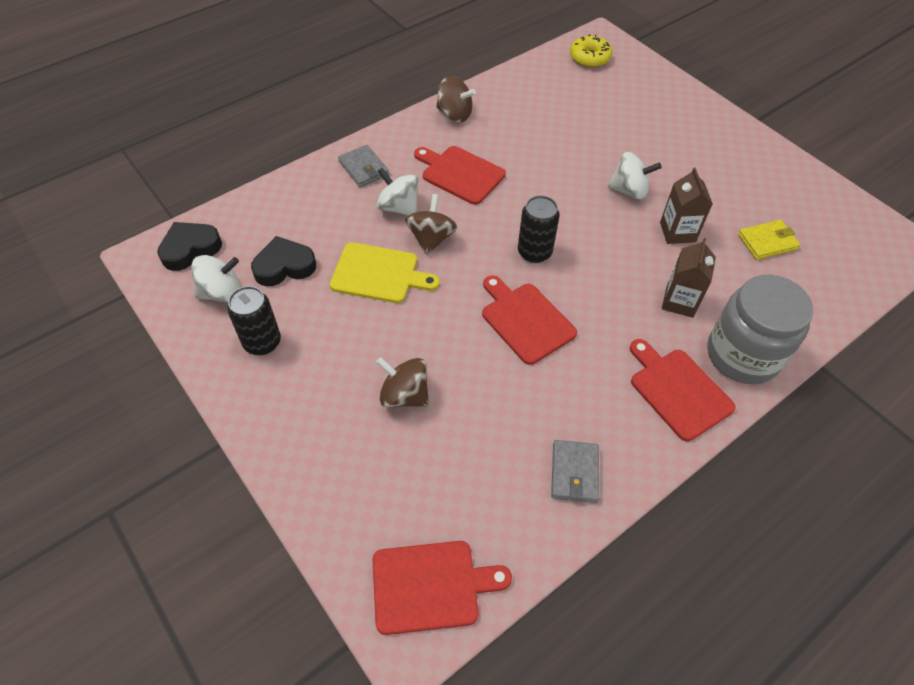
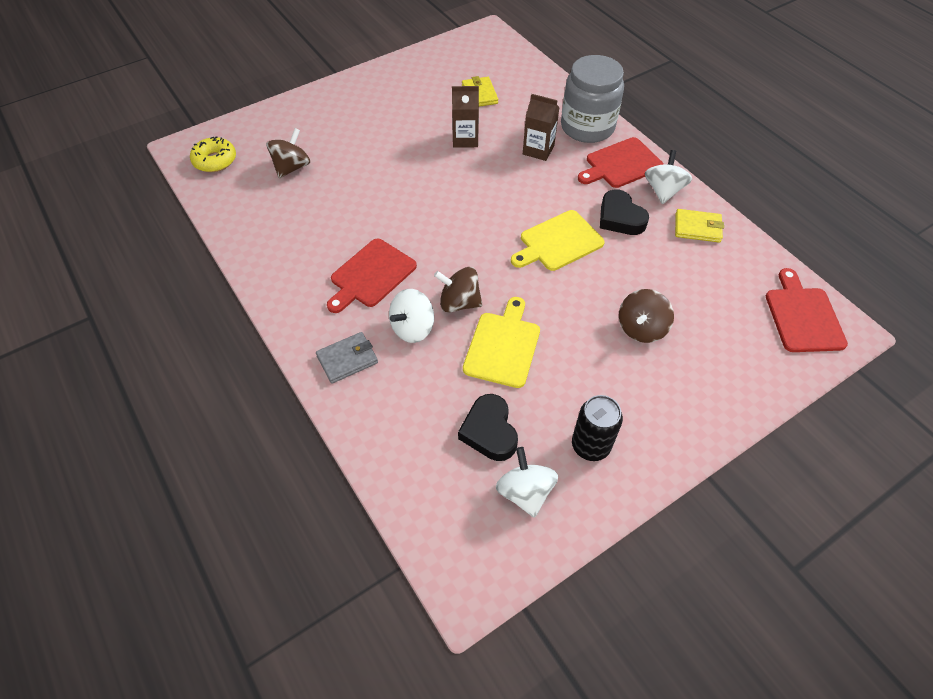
camera: 85 degrees left, 0 degrees up
(190, 249) = (457, 535): black heart -> black heart (620, 218)
(454, 114) = (275, 275): brown spinning top -> brown spinning top (292, 167)
(525, 320) = (558, 242): red cutting board -> yellow cutting board
(534, 252) = (482, 229): black can -> none
(574, 473) = (697, 228): grey wallet -> yellow wallet
(629, 190) = (412, 160): white spinning top -> white spinning top (663, 191)

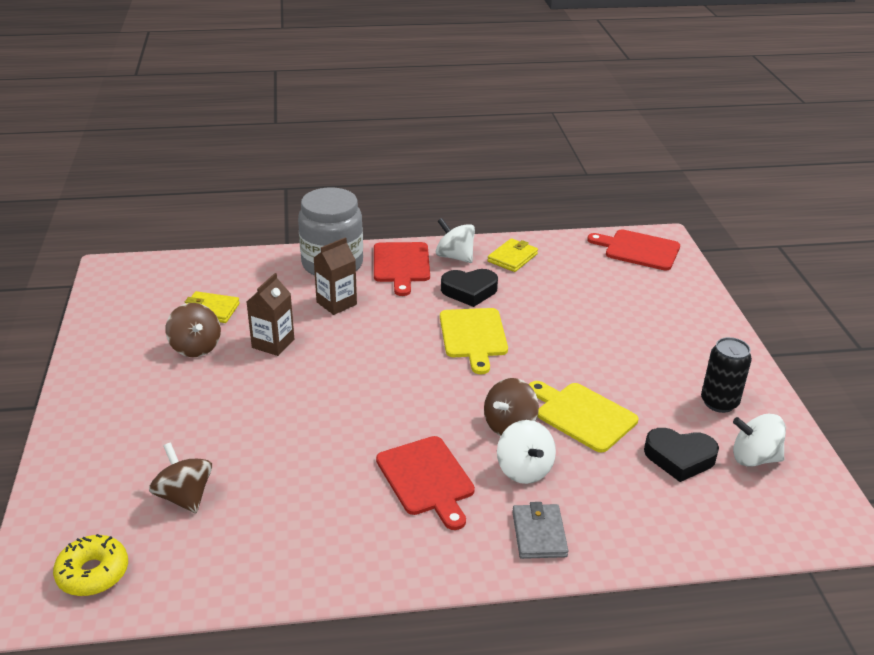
camera: 65 degrees left, 20 degrees down
(641, 328) = (607, 329): brown spinning top -> brown spinning top (195, 347)

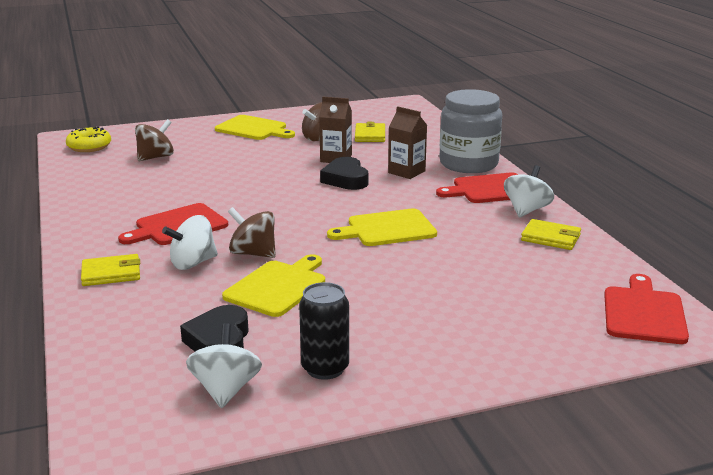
camera: 80 degrees right, 10 degrees down
(124, 398) = (253, 129): none -> yellow cutting board
(469, 291) = (466, 221): black heart -> black heart (345, 179)
(539, 534) = (111, 273): grey wallet -> yellow wallet

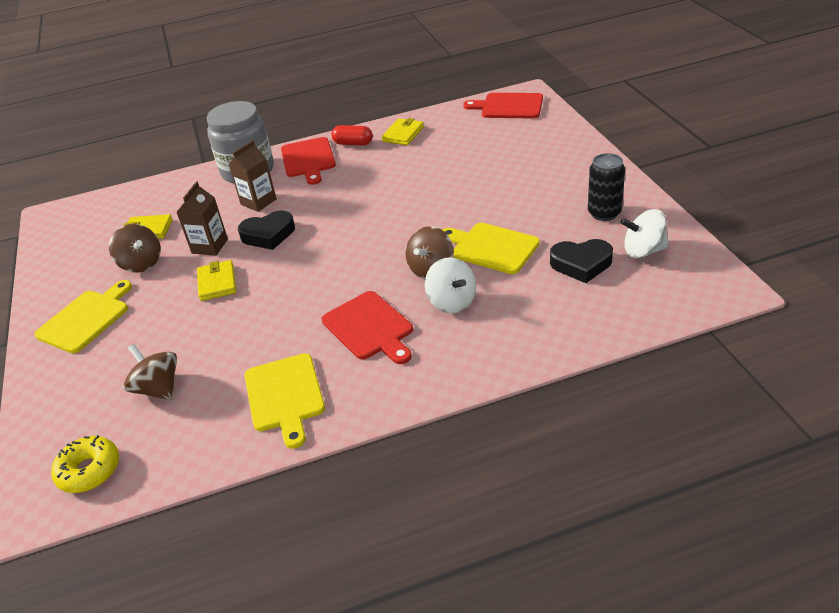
camera: 85 degrees left, 15 degrees up
(111, 273) = (476, 351): yellow wallet -> yellow wallet (217, 283)
(387, 229) = (384, 204): yellow cutting board -> yellow cutting board (285, 396)
(526, 210) = (353, 143): white spinning top -> red capsule

